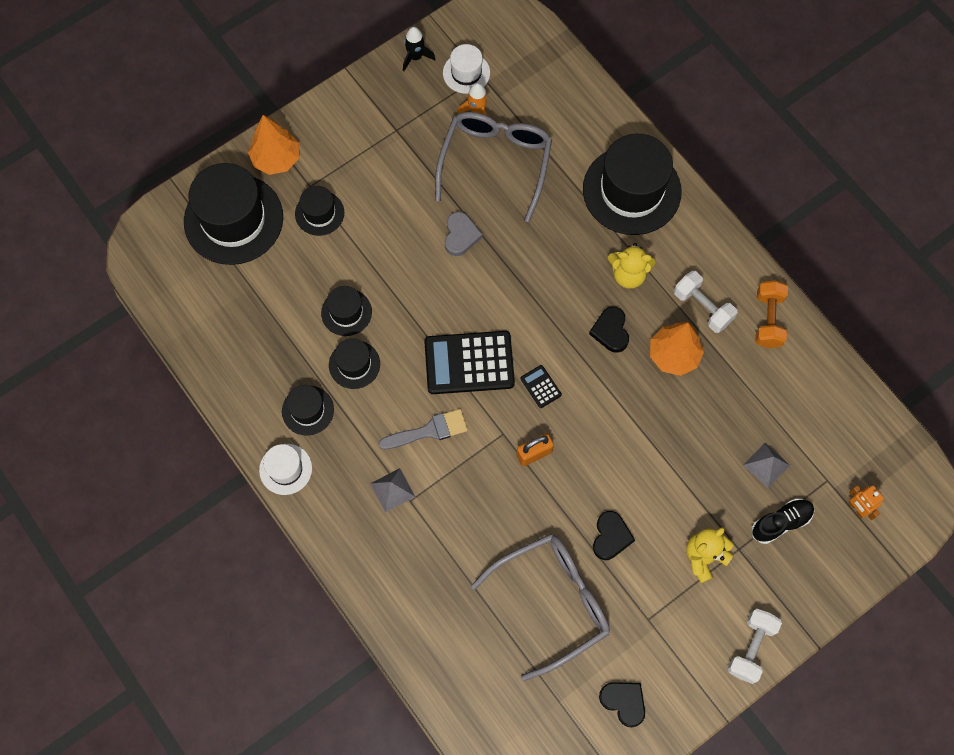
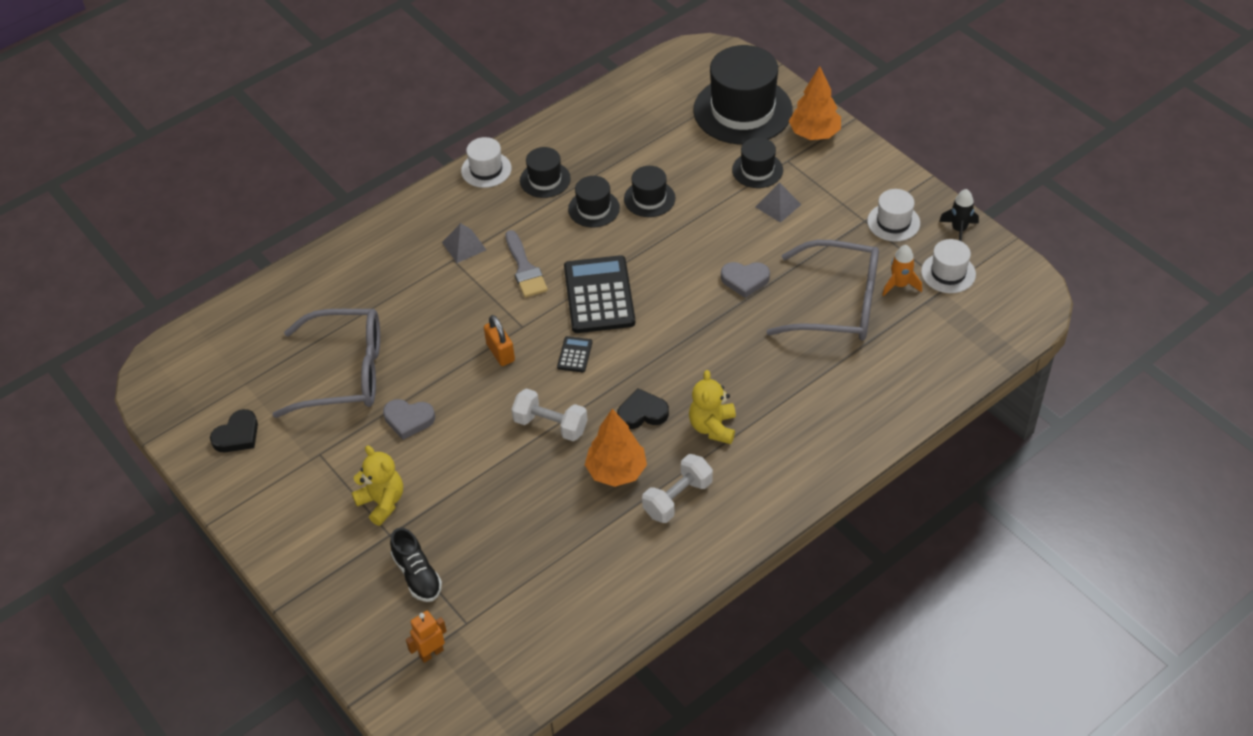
camera: 90 degrees right, 20 degrees down
(401, 107) = (893, 222): none -> white hat
(541, 386) = (575, 355): black calculator -> black calculator turned 45 degrees counterclockwise
(551, 602) = (343, 373): grey glasses -> grey glasses turned 60 degrees counterclockwise
(611, 537) = (408, 420): black heart -> grey heart
(631, 190) = (821, 427): black hat -> none
(751, 648) = (280, 545): white dumbbell -> white dumbbell (550, 425)
(766, 465) = (485, 561): grey pyramid -> grey pyramid (778, 205)
(768, 320) = (666, 564): orange dumbbell -> none

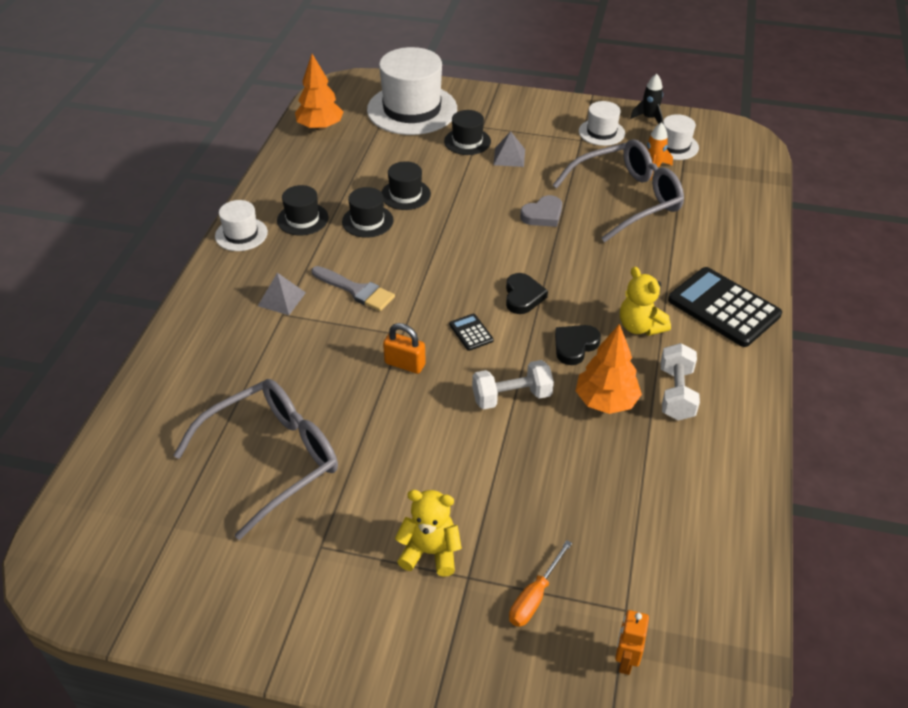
camera: 40 degrees left, 5 degrees down
(237, 435) = (212, 581): black heart -> black heart (523, 296)
(408, 420) = (379, 464): grey heart -> none
(417, 575) = (534, 597): black shoe -> orange screwdriver
(599, 295) = (442, 279): black calculator -> black calculator (724, 307)
(742, 110) = (412, 109): black hat -> white hat
(814, 134) = (482, 103): orange tree -> orange tree (320, 127)

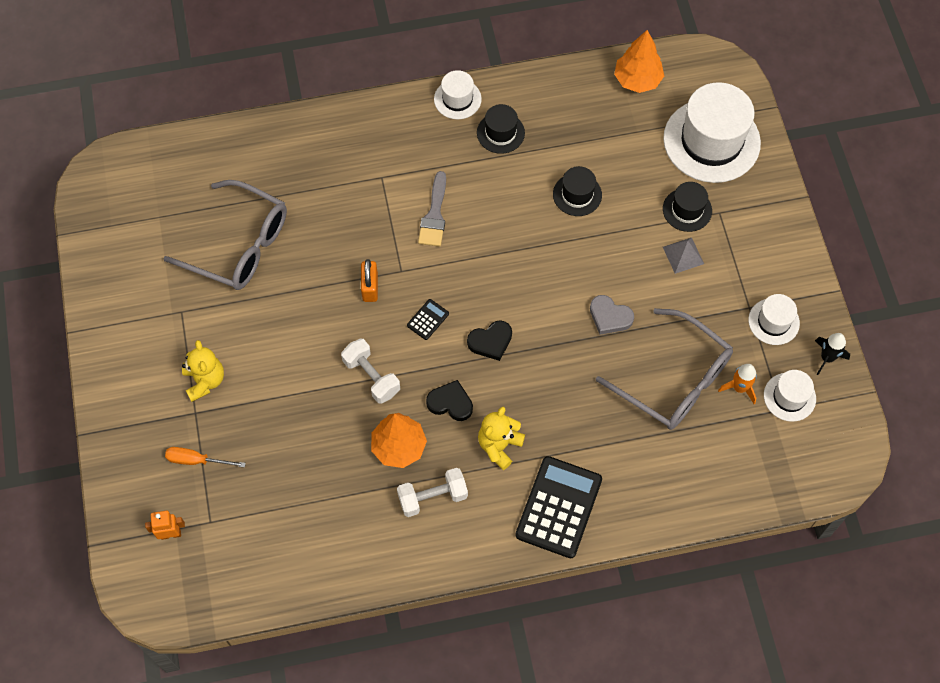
camera: 65 degrees right, 20 degrees up
(281, 299) = (397, 168): grey pyramid -> none
(367, 221) = (524, 182): black hat -> none

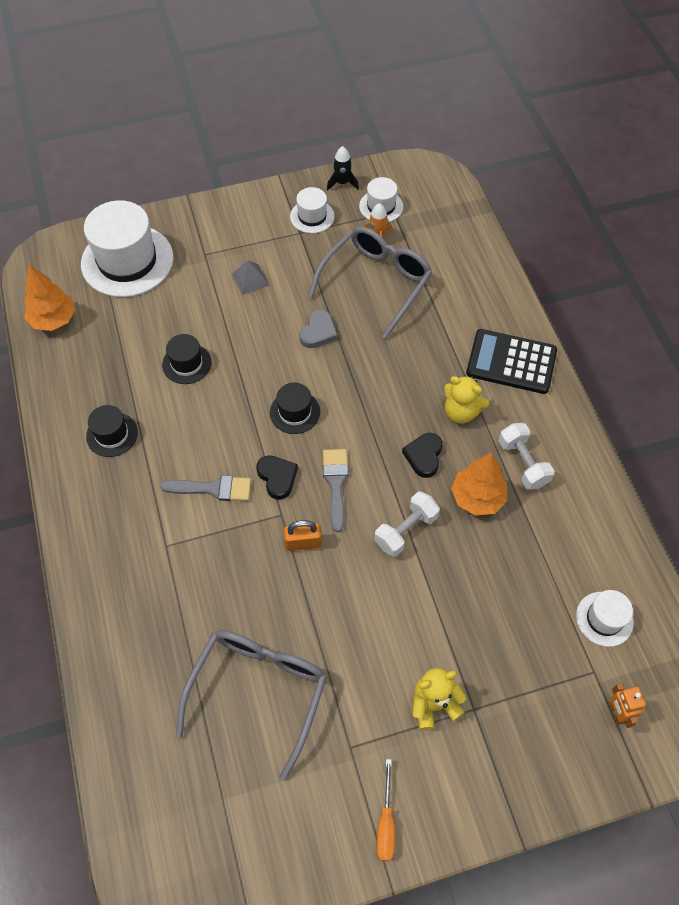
camera: 95 degrees left, 5 degrees down
(196, 460) = (529, 698): orange screwdriver -> orange screwdriver (386, 823)
(428, 319) = (336, 484): black calculator -> grey brush
(457, 99) = (66, 478): white hat -> white hat (604, 619)
(490, 341) = (354, 426): black heart -> black heart (277, 477)
(687, 210) = (202, 277): black hat -> black hat (295, 412)

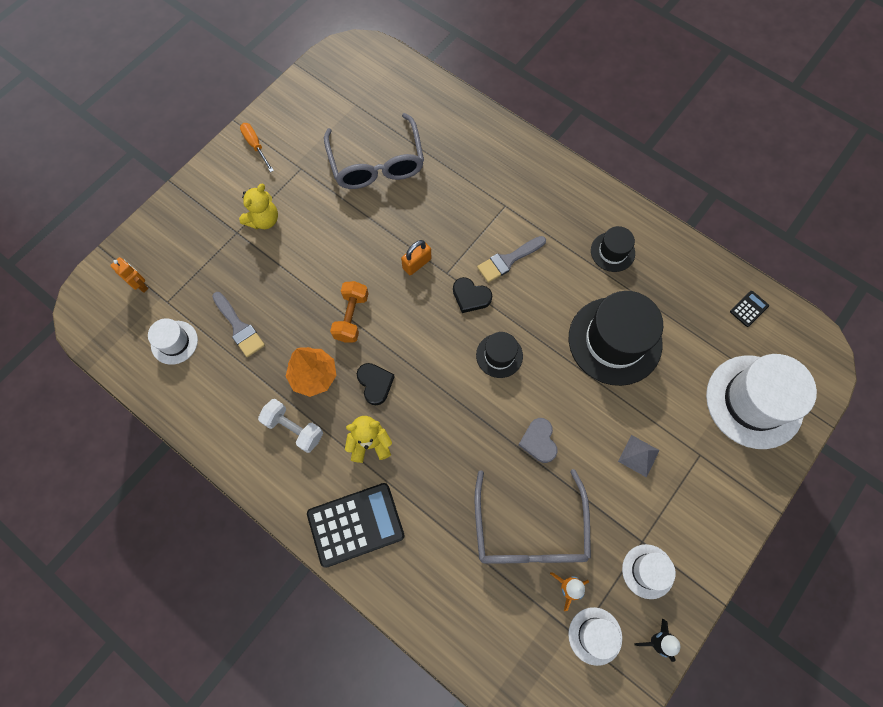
camera: 145 degrees right, 10 degrees up
(54, 319) = (749, 309): orange tree -> black calculator
(187, 363) = (615, 341): black hat -> black hat, size x2.01
(336, 484) = (425, 319): grey brush -> grey brush (239, 327)
(406, 530) = (351, 317): white dumbbell -> orange dumbbell

